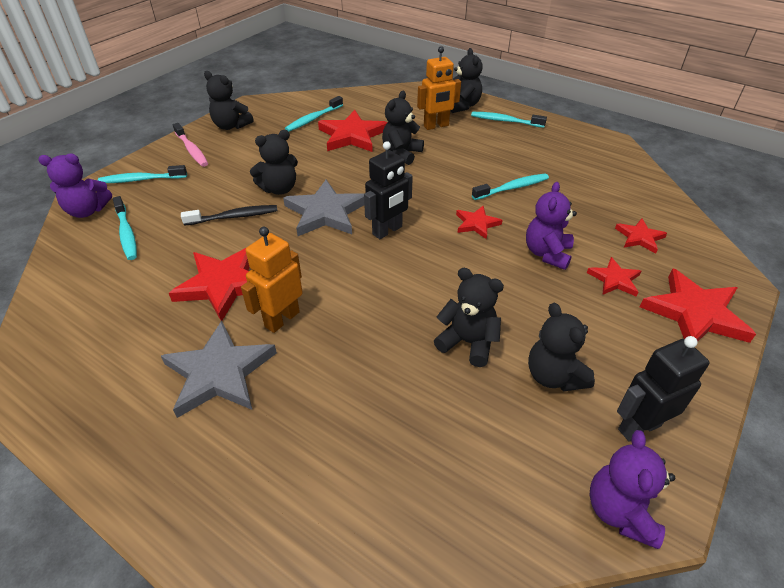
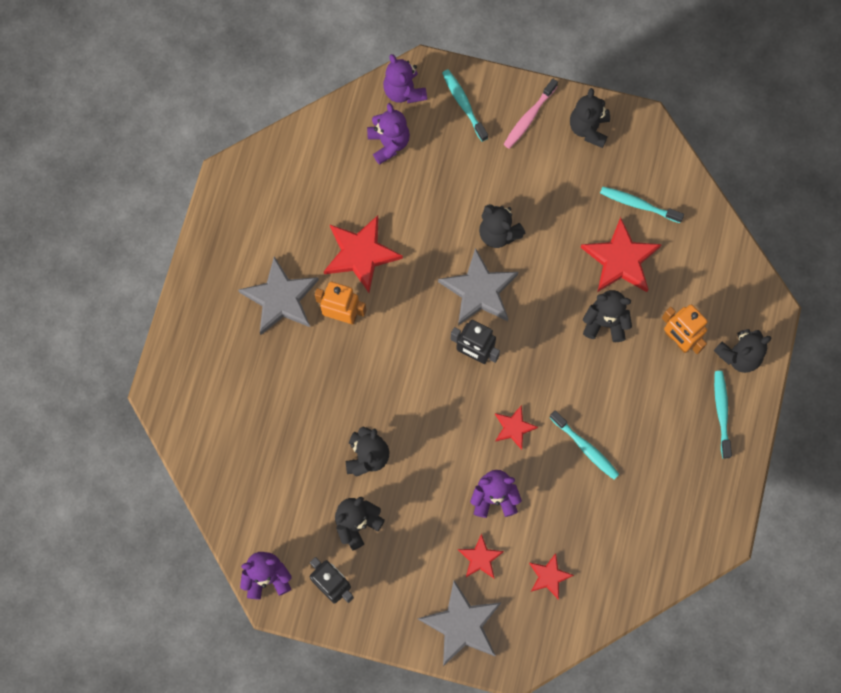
camera: 70 degrees right, 30 degrees up
(126, 233) = (388, 143): turquoise toothbrush -> purple teddy bear
(234, 217) = (443, 216): black toothbrush -> none
(694, 313) = (462, 624): red star -> grey star

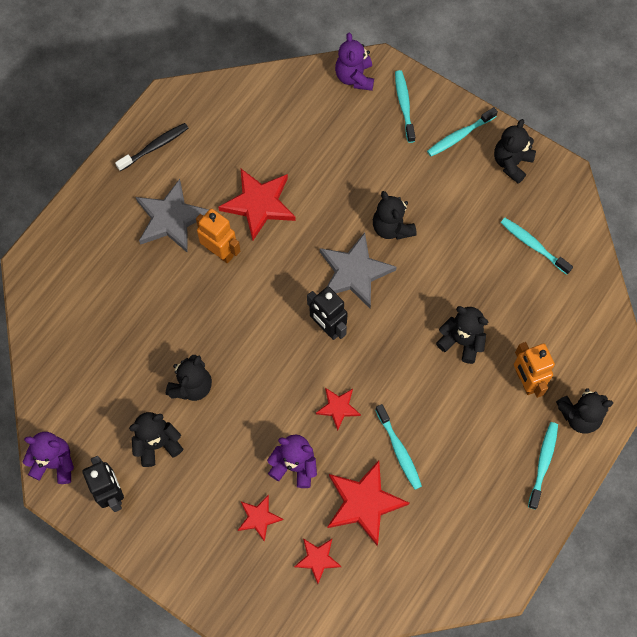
camera: 20 degrees right, 5 degrees down
(234, 230) = (155, 147): none -> black toothbrush
(388, 143) = (323, 117): purple teddy bear -> none
(462, 624) = (216, 574): grey star -> none
(529, 118) = (459, 136): pink toothbrush -> turquoise toothbrush
(620, 259) = (497, 289): red star -> red star (364, 503)

